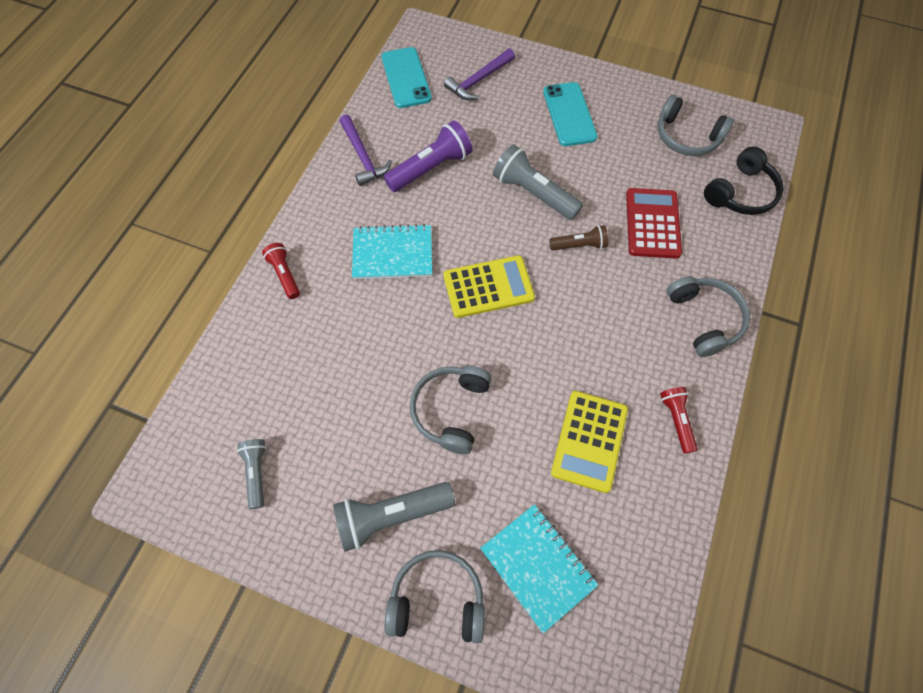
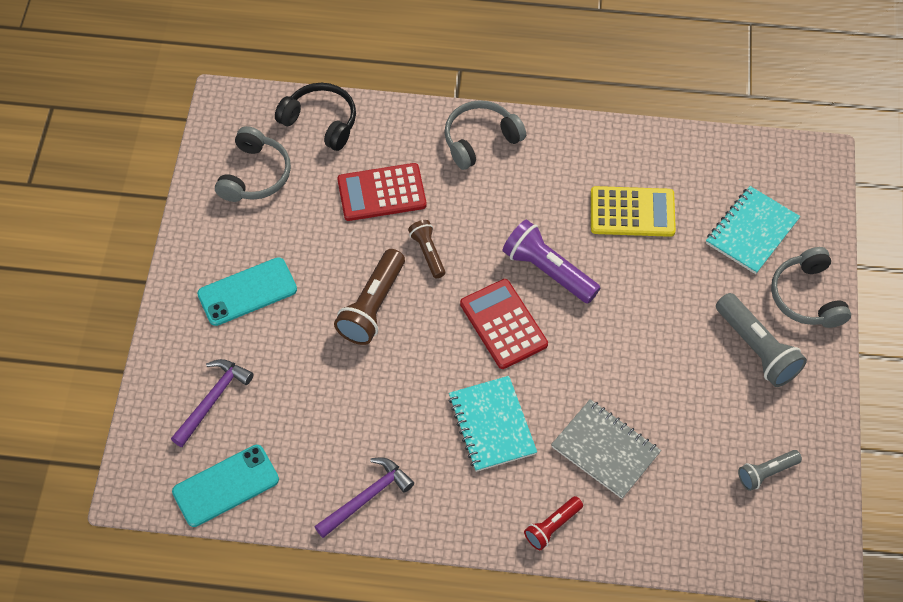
camera: 105 degrees left, 5 degrees down
(336, 335) = (605, 450): none -> grey notebook
(430, 168) = (364, 418): purple flashlight -> purple flashlight (548, 271)
(451, 410) = (645, 326): grey headphones -> none
(478, 80) = (213, 400): purple hammer -> purple hammer turned 90 degrees counterclockwise
(488, 287) = (503, 324): yellow calculator -> red calculator
(533, 193) = (373, 306): grey flashlight -> brown flashlight
(676, 420) = (589, 151): red flashlight -> none

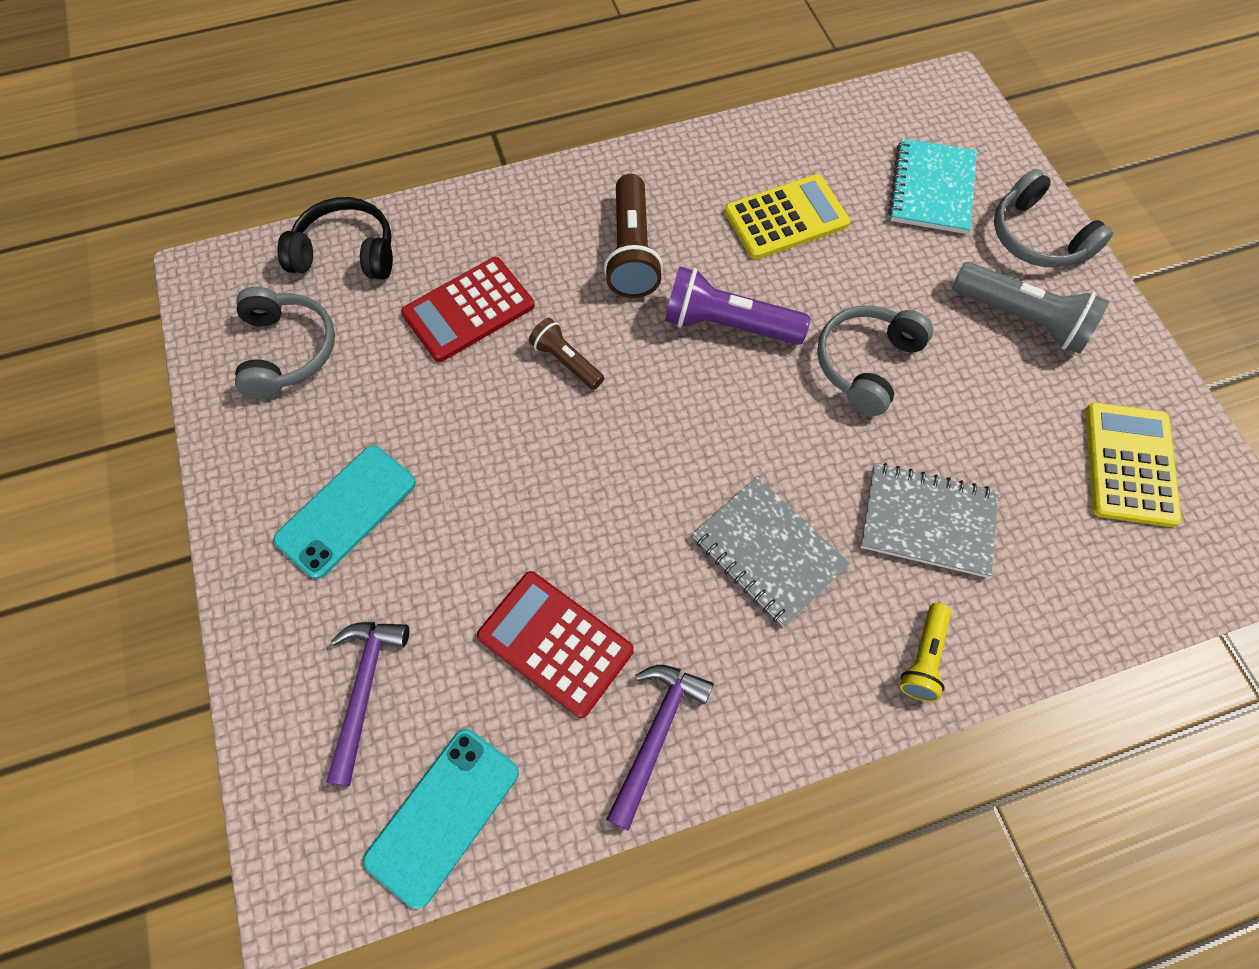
camera: 25 degrees left, 5 degrees up
(373, 306) = (529, 460): brown flashlight -> brown flashlight (632, 251)
(480, 140) = (560, 202): grey headphones -> grey headphones (866, 364)
(491, 425) = (768, 552): turquoise notebook -> grey notebook
(503, 324) = (710, 413): red calculator -> red calculator (555, 643)
(552, 527) = (923, 658): red flashlight -> yellow flashlight
(766, 473) = (1129, 464): grey flashlight -> yellow calculator

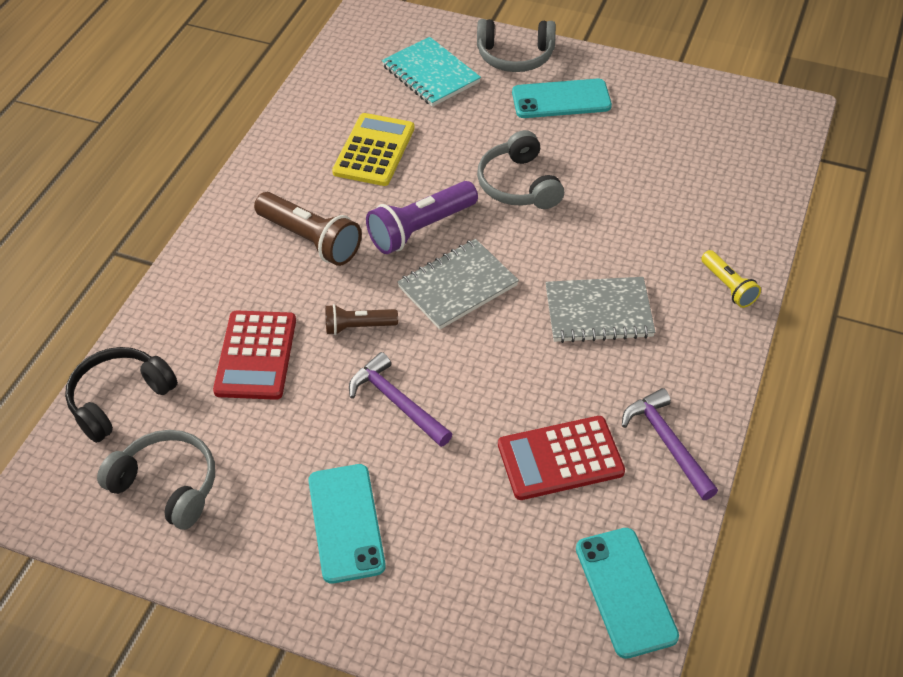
camera: 50 degrees left, 15 degrees down
(365, 689) = (496, 588): purple hammer -> purple hammer (397, 402)
(927, 521) = (647, 228): grey notebook -> grey notebook (457, 286)
(1022, 318) = (561, 99): grey flashlight -> turquoise phone
(1129, 464) = (694, 123): yellow calculator -> none

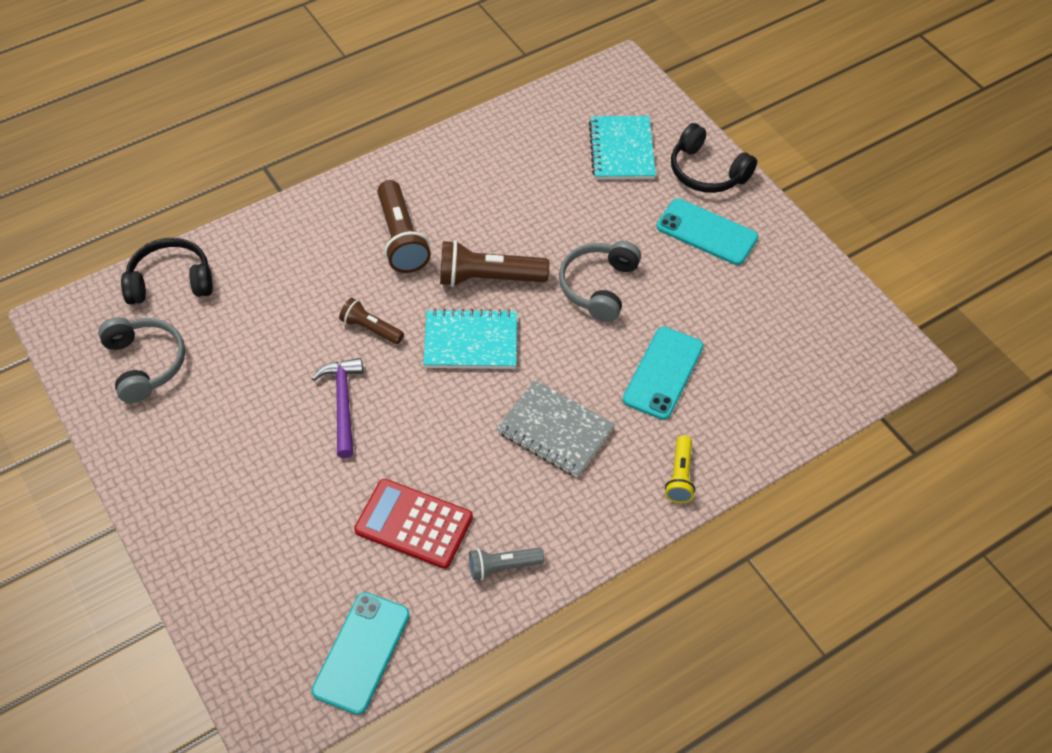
camera: 35 degrees right, 5 degrees up
(256, 355) = (283, 305): red calculator -> none
(346, 523) = (228, 468): turquoise phone -> turquoise phone (663, 373)
(374, 150) = (515, 191): yellow calculator -> none
(421, 229) = (488, 278): purple flashlight -> brown flashlight
(457, 286) = (471, 341): grey notebook -> turquoise notebook
(515, 56) = (707, 172): grey headphones -> black headphones
(667, 443) = (502, 567): purple hammer -> grey flashlight

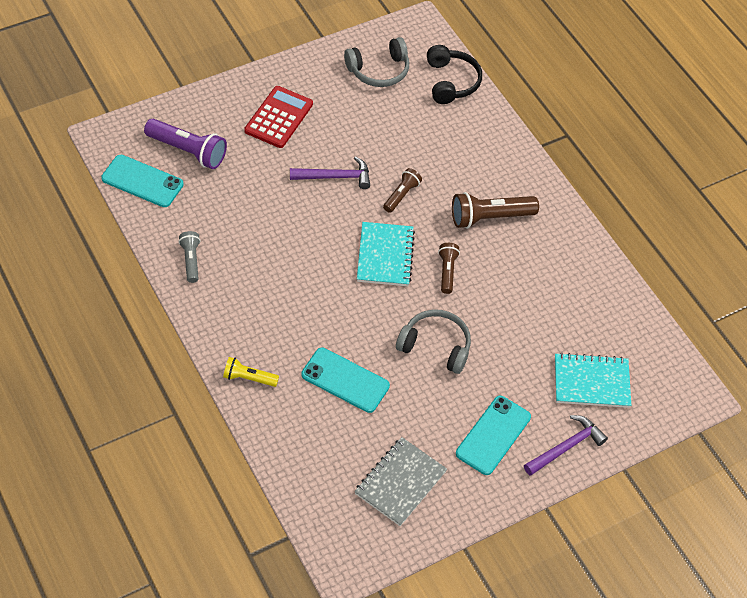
camera: 90 degrees right, 0 degrees up
(299, 595) = (188, 151): none -> purple flashlight
(414, 524) = (232, 213): red calculator -> red calculator (279, 117)
(488, 278) = (447, 271): brown flashlight -> brown flashlight, size x0.59
(555, 431) = (298, 302): grey notebook -> grey notebook (400, 482)
(707, 172) = (566, 447): black headphones -> purple hammer

